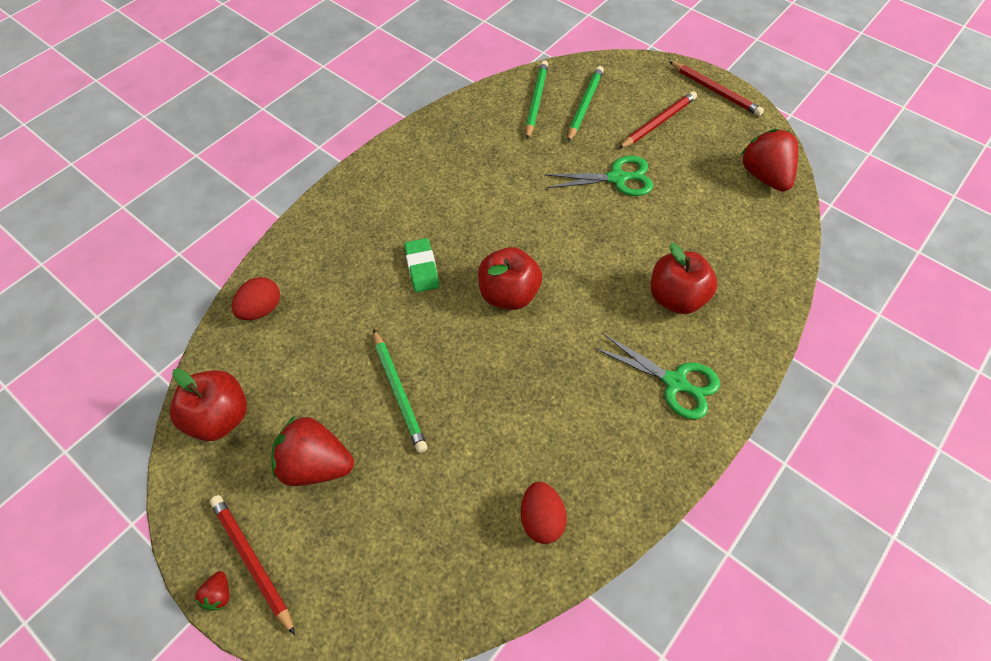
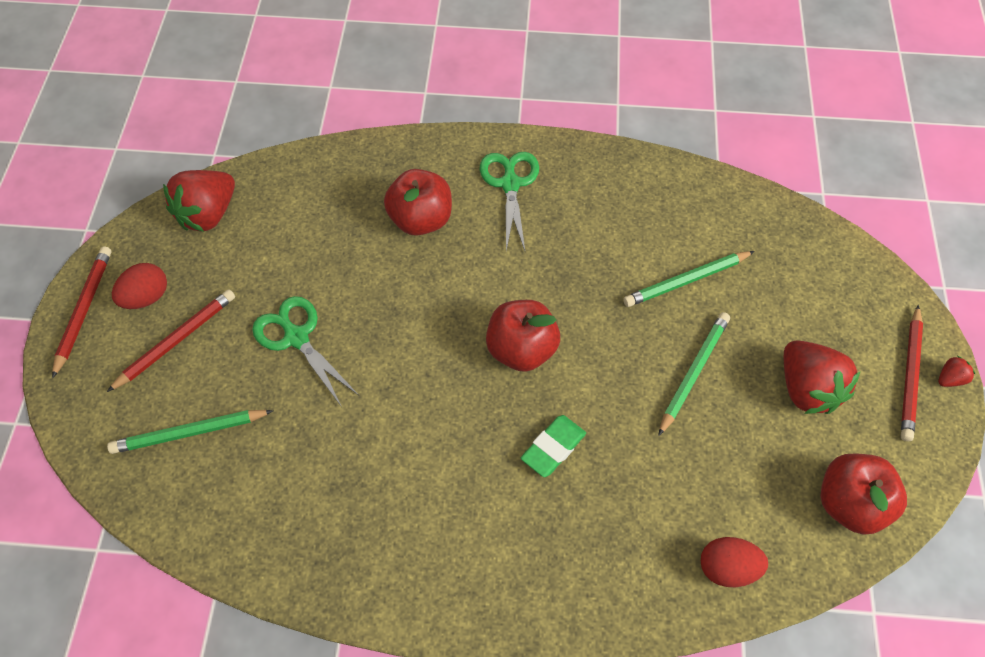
camera: 125 degrees left, 0 degrees up
(536, 101) = (213, 492): green pencil -> green pencil (686, 280)
(541, 518) = (697, 212): red egg -> red egg (146, 297)
(658, 122) = (177, 341): red pencil -> red pencil turned 120 degrees clockwise

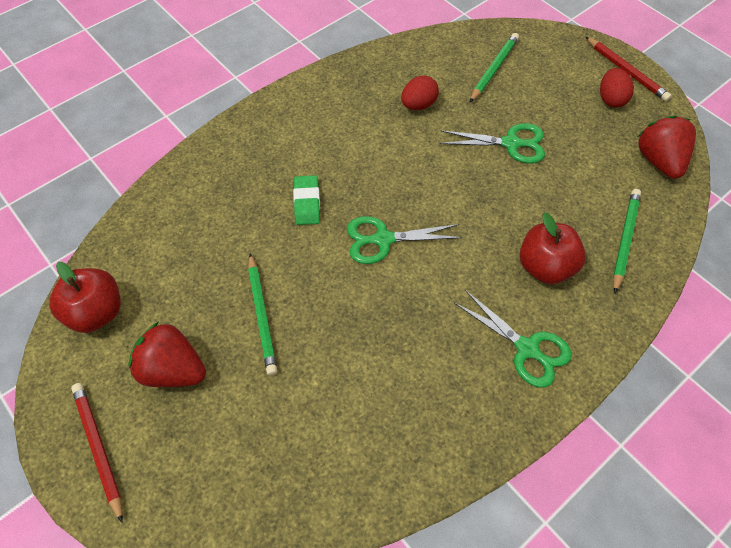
camera: 135 degrees right, 0 degrees up
(177, 341) = (563, 95): red pencil -> none
(521, 350) = (383, 239): red apple -> green scissors
(686, 280) = (325, 382): green pencil -> green pencil (625, 239)
(727, 568) = (153, 219): red egg -> red egg (418, 105)
(950, 379) = (63, 473): red strawberry -> none

